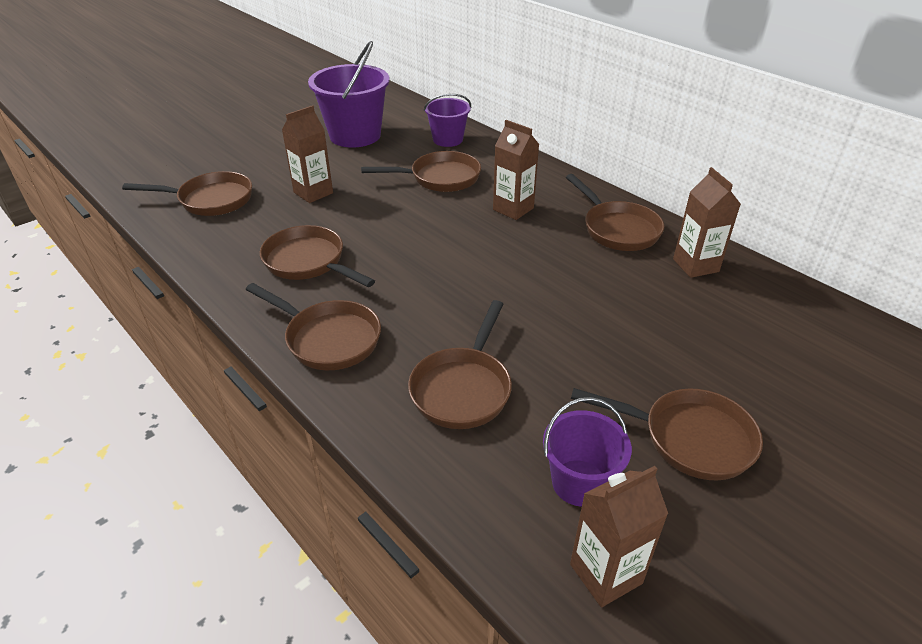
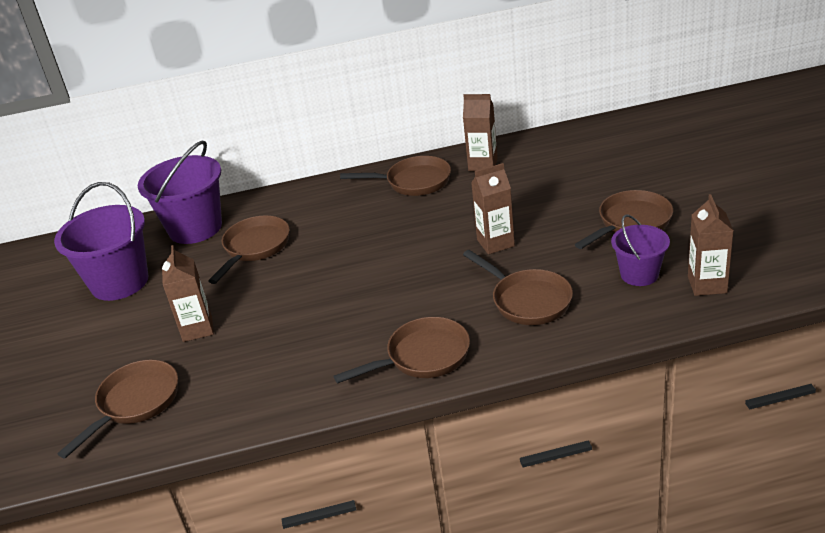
camera: 55 degrees left, 5 degrees down
(308, 262) = (309, 351): brown pan -> none
(447, 139) = (195, 228): purple bucket -> purple bucket, size x1.71
(513, 209) = (340, 222): brown carton -> brown carton (495, 243)

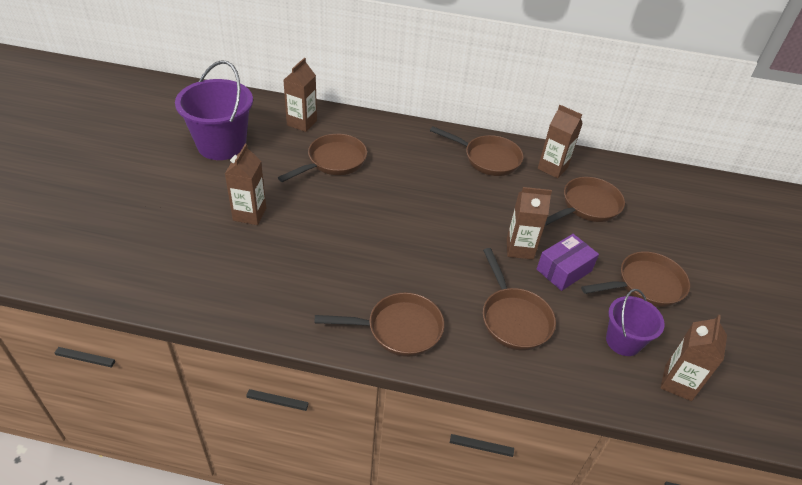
camera: 15 degrees right, 10 degrees up
(135, 403) = (167, 258): brown pan -> brown pan (587, 206)
(195, 228) = (302, 123): purple bucket -> brown carton
(549, 242) = (564, 270): none -> purple box

